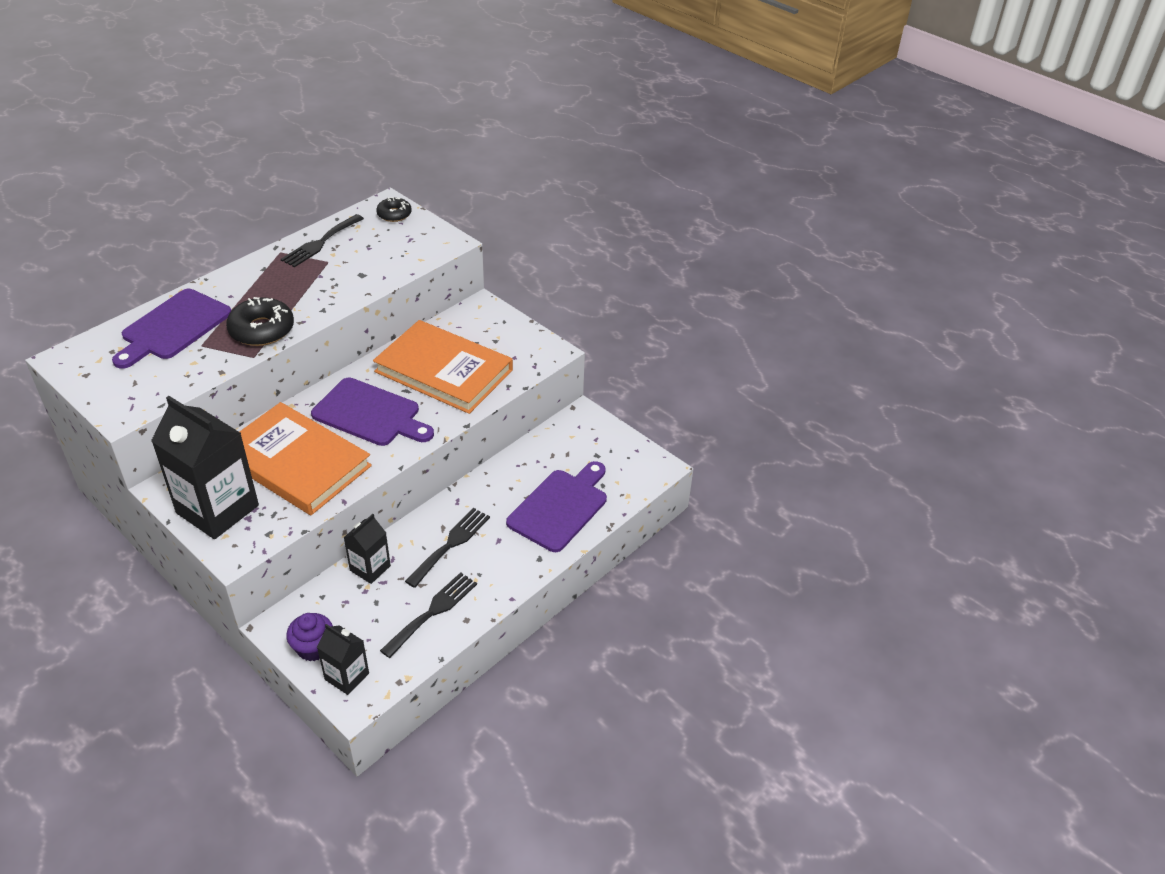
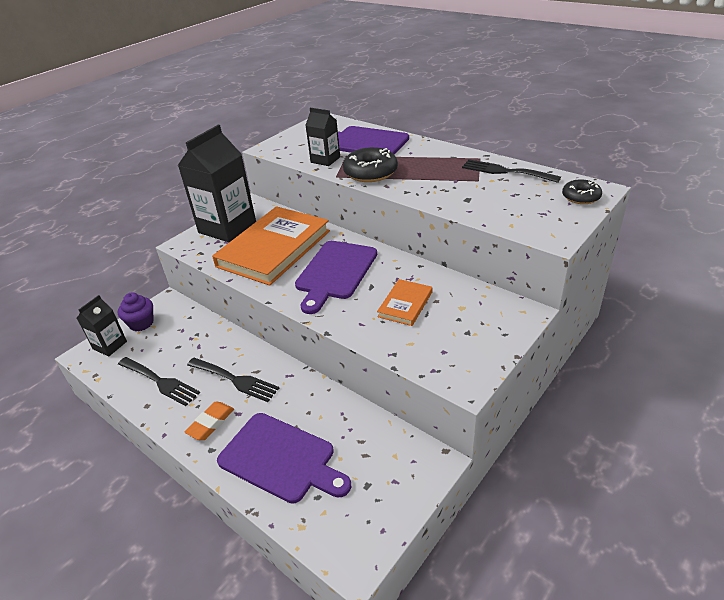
camera: 90 degrees right, 5 degrees down
(370, 568) = (214, 336): black carton -> black carton (325, 160)
(444, 371) = (405, 304): orange book -> orange book, size x0.47
(506, 561) = (211, 423): none -> orange eraser

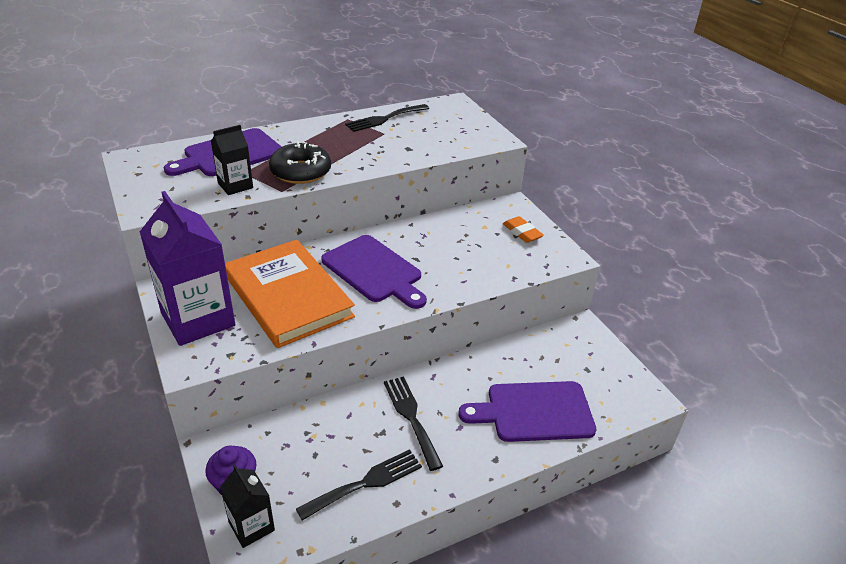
camera: 70 degrees left, 0 degrees up
(211, 423) = (460, 451): orange eraser -> orange eraser (522, 232)
(227, 227) = (198, 319): black carton -> purple carton
(235, 380) = (411, 417): black fork -> black fork turned 75 degrees counterclockwise
(281, 459) = (534, 412): purple cutting board -> purple cutting board turned 150 degrees counterclockwise
(405, 304) = (457, 250): orange book -> none
(581, 197) = (457, 111): black donut -> none

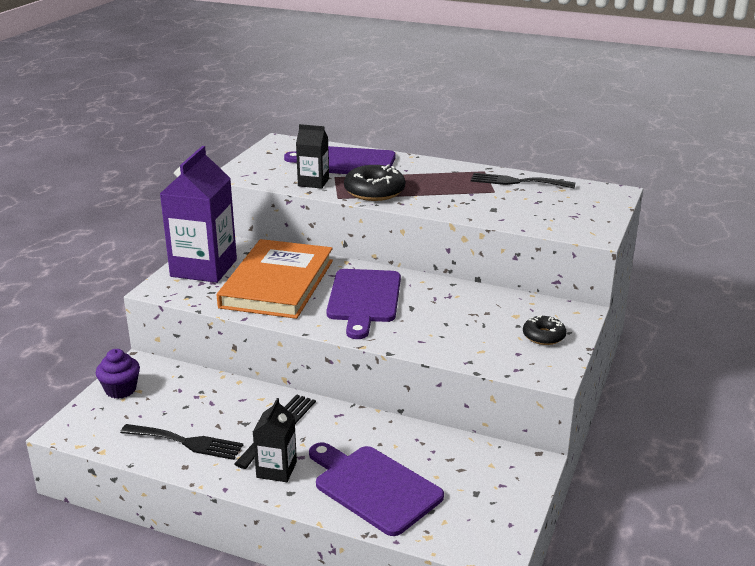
camera: 50 degrees right, 10 degrees down
(251, 526) = (94, 417): black carton -> black carton (276, 469)
(522, 232) = (543, 336): orange eraser -> black donut

